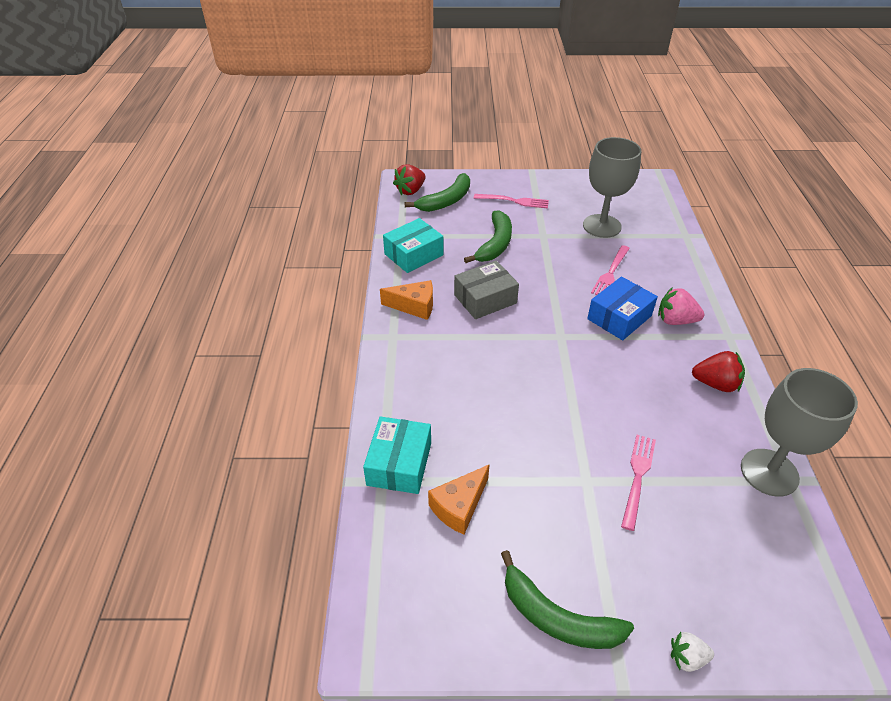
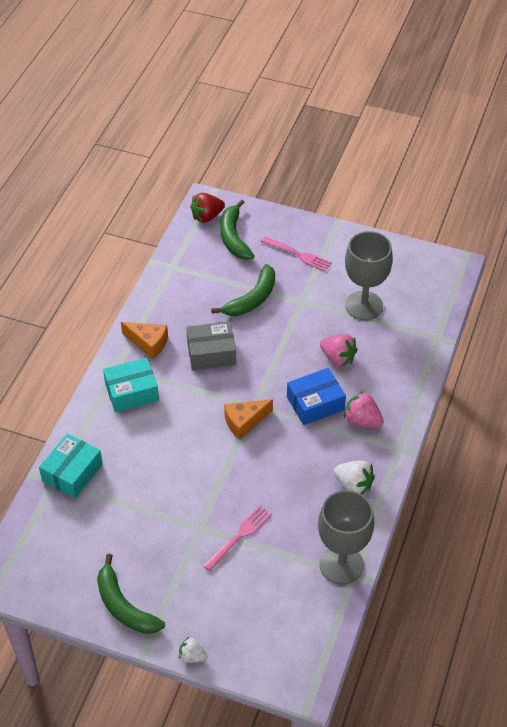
camera: 20 degrees right, 5 degrees up
(413, 254) = (174, 290): turquoise box -> turquoise box (132, 392)
(446, 201) = (234, 237): green banana -> green banana turned 105 degrees clockwise
(459, 506) = (99, 516): orange cheese -> orange cheese (244, 422)
(610, 273) = (338, 358): pink fork -> pink strawberry
(715, 384) = (353, 485): red strawberry -> white strawberry

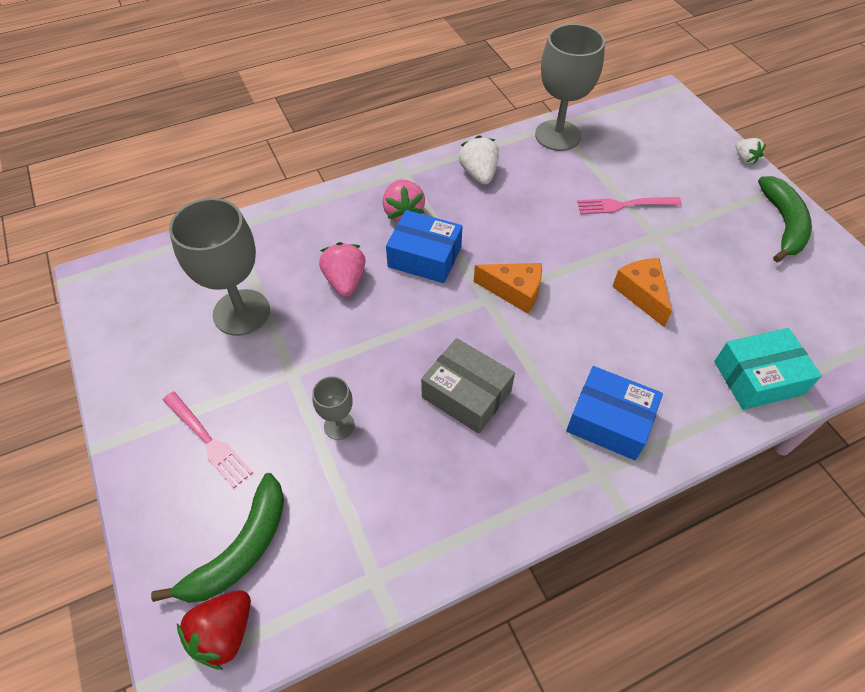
camera: 135 degrees left, 5 degrees up
(132, 392) = (609, 421): turquoise box -> blue box
(148, 343) = (529, 473): orange cheese -> orange cheese (641, 294)
(207, 216) = (224, 633): red strawberry -> red strawberry turned 105 degrees clockwise
(252, 299) = (339, 426): green banana -> grey goblet
(298, 254) = (208, 440): pink fork -> pink fork turned 150 degrees clockwise

